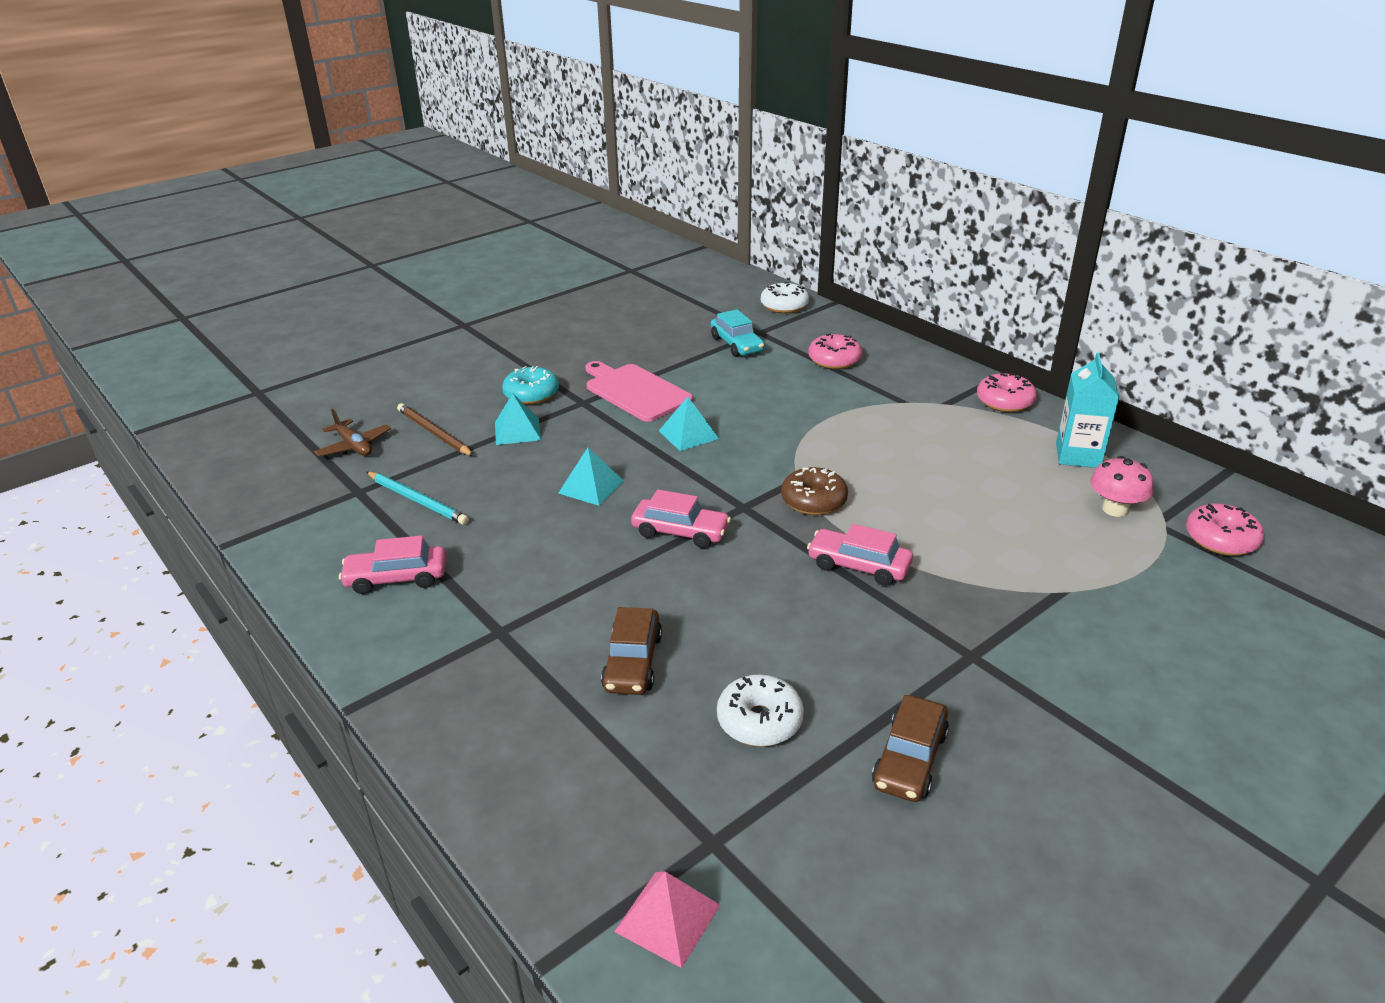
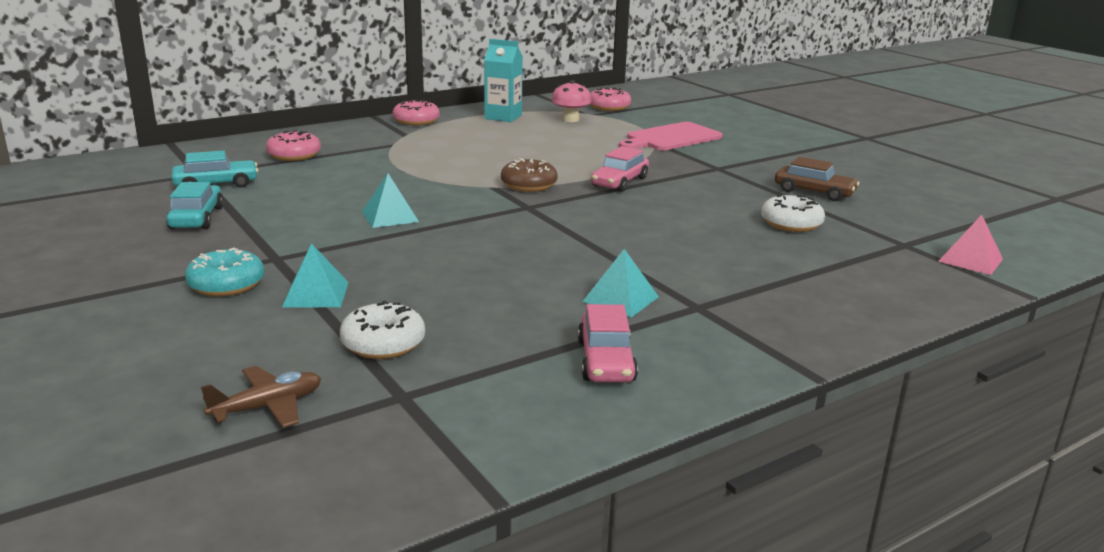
camera: 85 degrees left, 10 degrees down
(417, 500) = (445, 353): turquoise pencil -> none
(434, 433) = (278, 346): brown pencil -> none
(591, 487) = (465, 261): turquoise pyramid -> turquoise pyramid (621, 299)
(632, 662) = (735, 257): brown car -> none
(635, 391) = (276, 232): pink cutting board -> pink cutting board (671, 138)
(657, 355) = (197, 218): none -> turquoise car
(680, 532) = (558, 230): pink car -> none
(784, 306) = (150, 160): white donut -> white donut (383, 344)

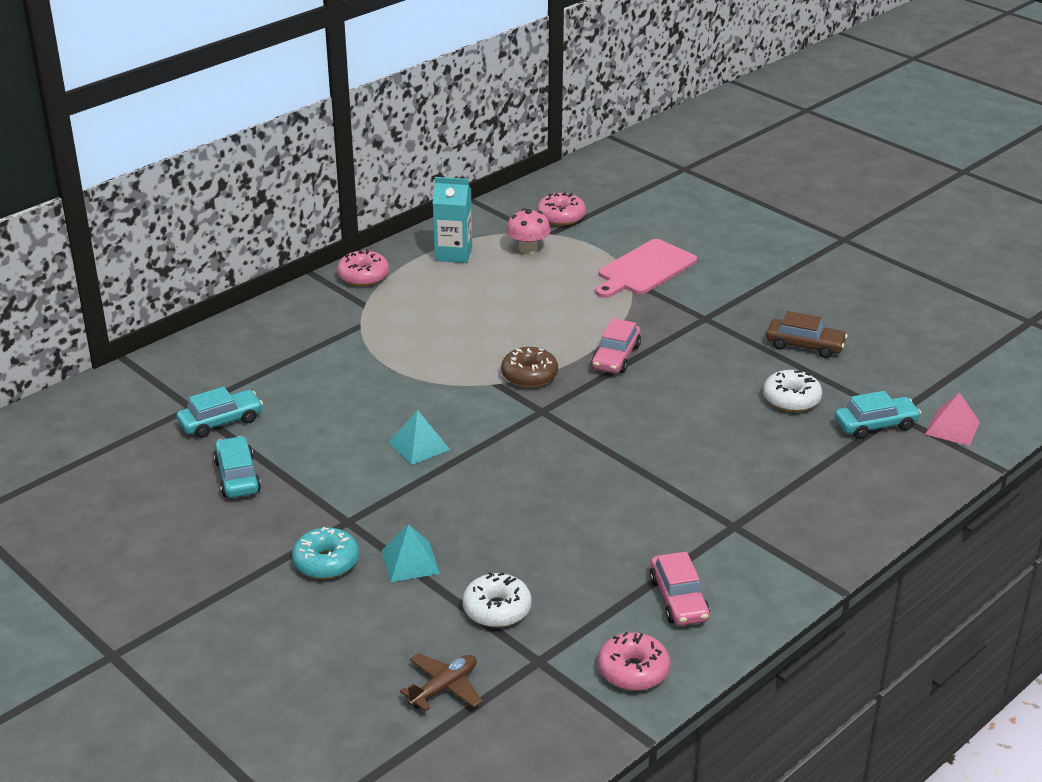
camera: 10 degrees left, 10 degrees up
(294, 155) = (268, 360): pink donut -> pink donut (633, 671)
(621, 299) = (668, 526): turquoise pyramid -> none
(881, 249) = (875, 425): none -> turquoise car

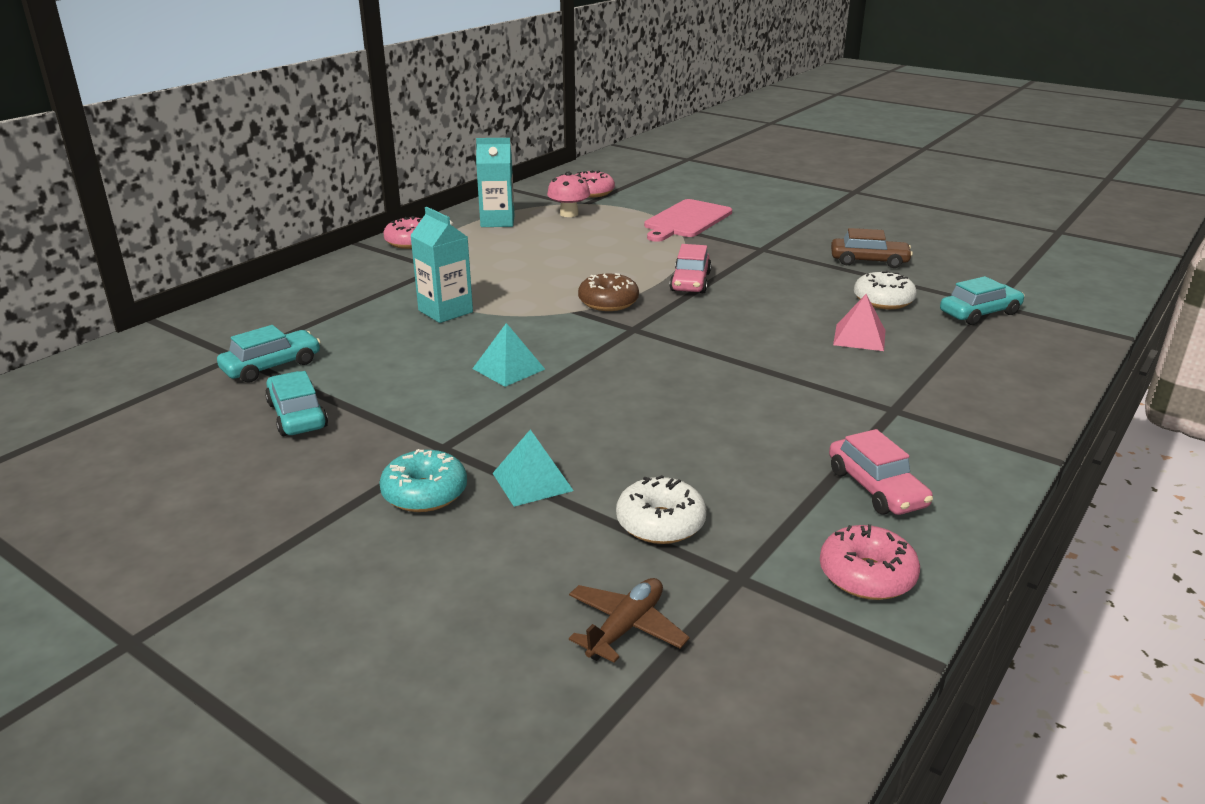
camera: 10 degrees left, 5 degrees down
(378, 372) = (445, 311): none -> turquoise carton
(952, 428) = (1054, 310): pink pyramid -> pink pyramid (859, 337)

